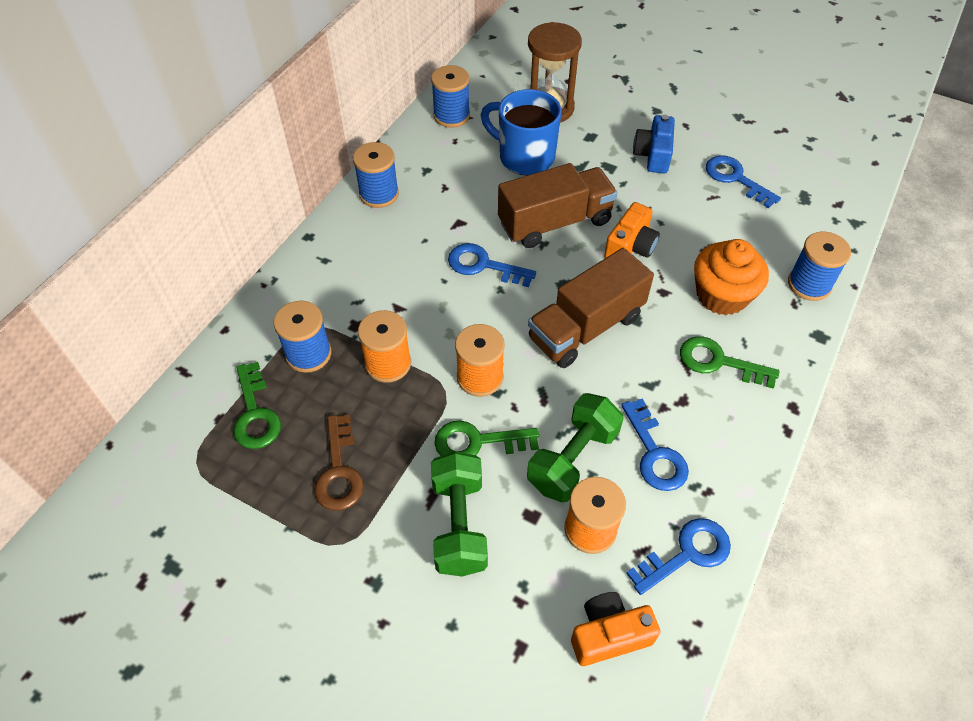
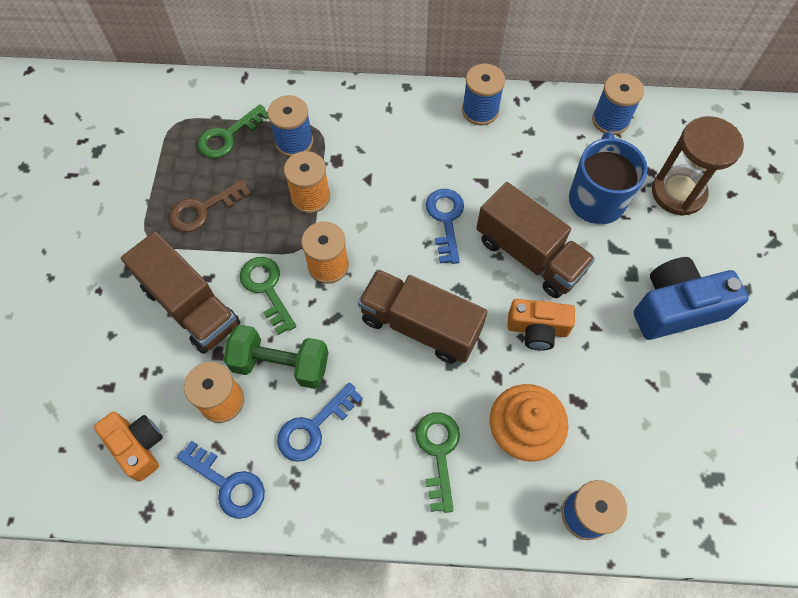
camera: 65 degrees right, 10 degrees up
(459, 524) = (190, 306): green dumbbell -> brown truck
(653, 155) = (676, 308): blue camera -> blue camera, size x1.53
(735, 179) = (694, 399): blue key -> none

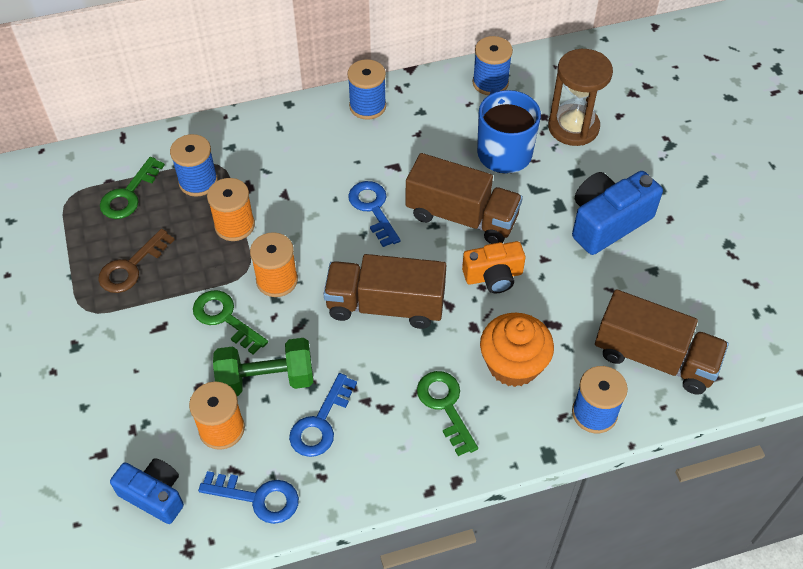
camera: 20 degrees left, 10 degrees down
(138, 446) = (154, 495): orange camera -> blue camera
(190, 306) = (155, 356): brown truck -> brown truck (654, 358)

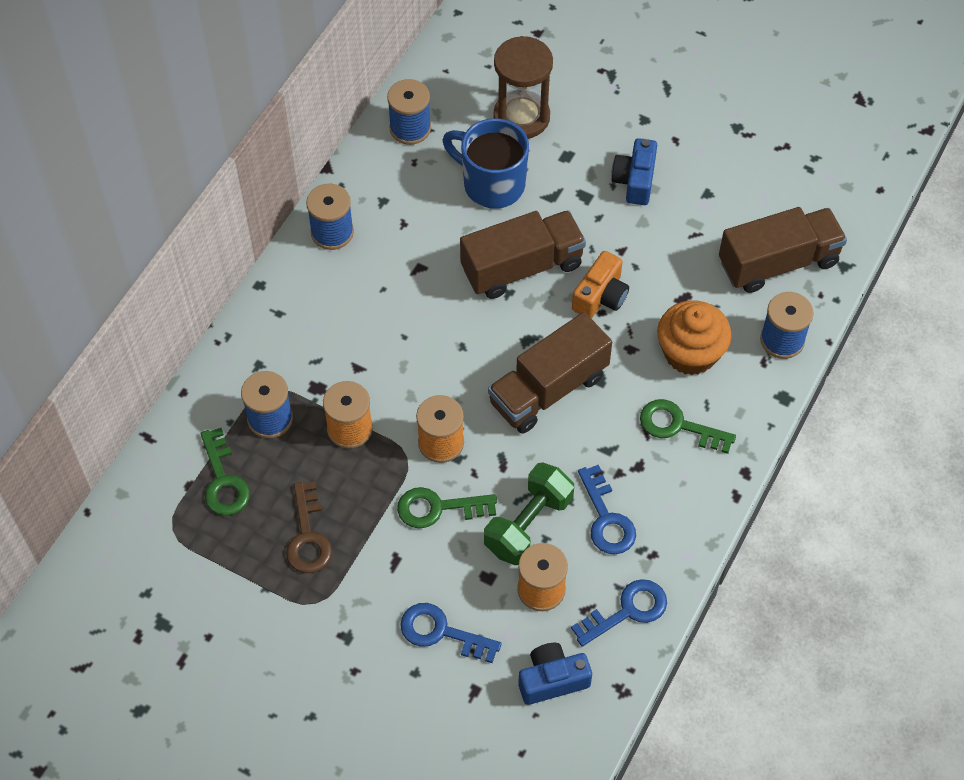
camera: 45 degrees left, 5 degrees up
(373, 209) = (445, 319): blue key -> blue key (441, 632)
(607, 222) = (635, 180): blue camera -> blue camera, size x0.65

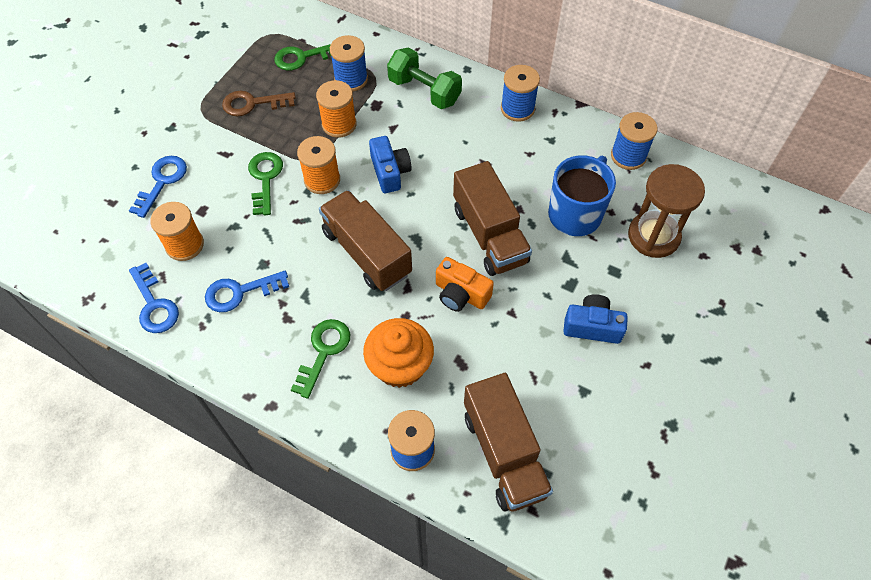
camera: 90 degrees right, 0 degrees up
(528, 524) = (243, 237): green dumbbell -> green dumbbell (424, 91)
(552, 680) = (107, 251): blue camera -> blue camera (390, 172)

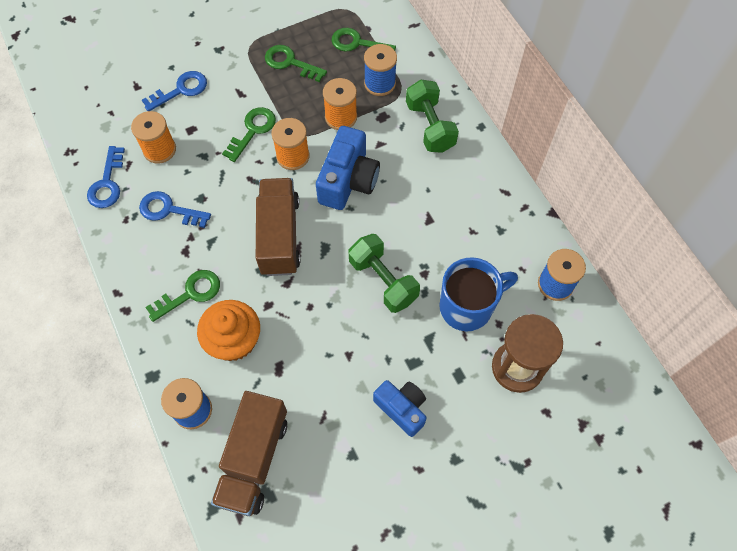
camera: 35 degrees right, 5 degrees up
(252, 103) = (290, 63): brown key -> green key
(390, 172) = (348, 180): blue camera -> blue camera, size x1.53
(461, 294) = (322, 314): orange camera -> none
(489, 235) = (383, 280): brown truck -> green dumbbell
(517, 109) = (494, 186): blue spool -> none

